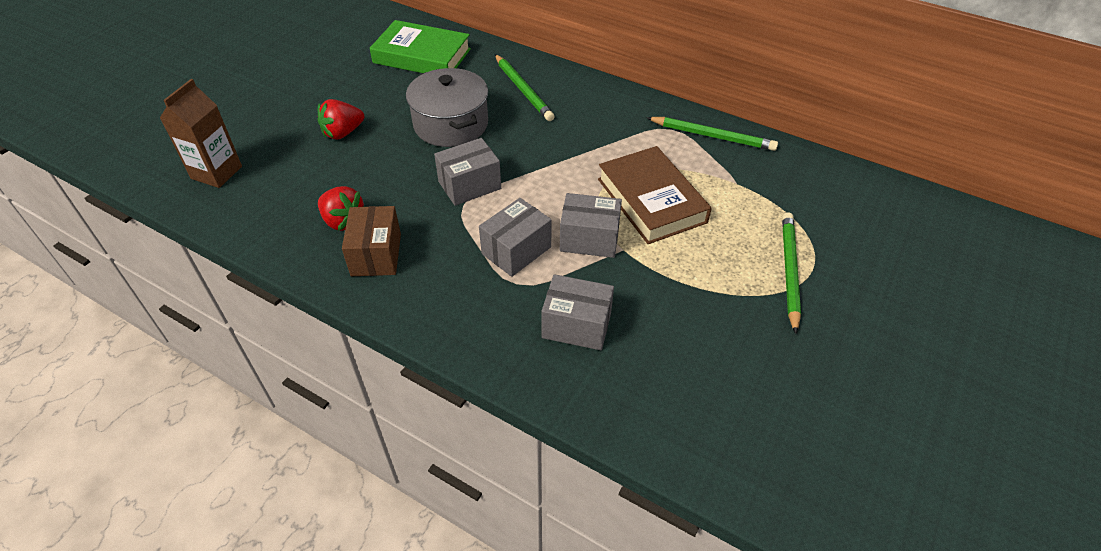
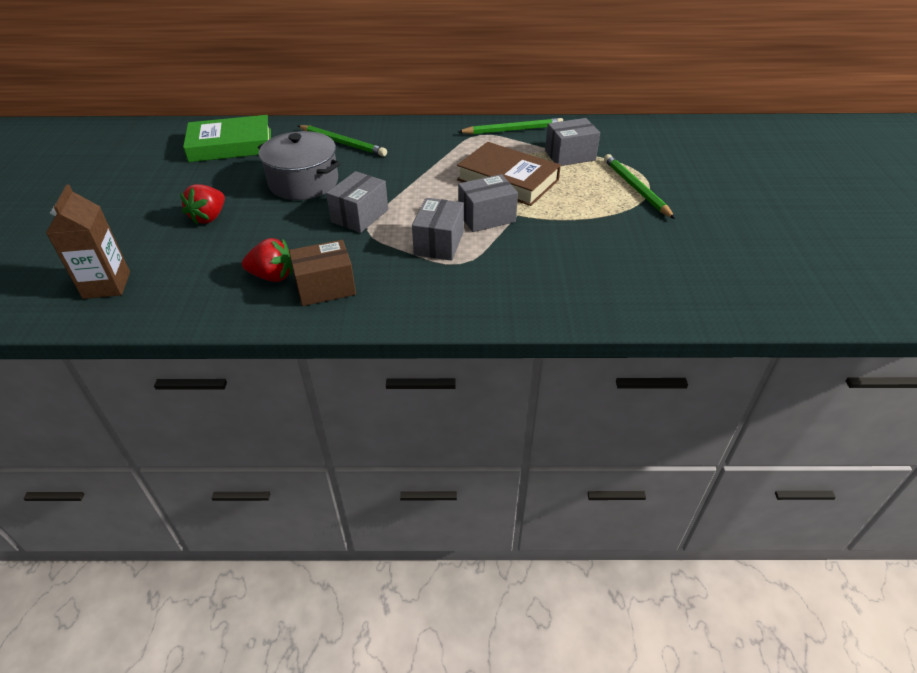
camera: 30 degrees left, 5 degrees down
(376, 254) = (325, 287): brown box -> brown box turned 75 degrees counterclockwise
(576, 325) = (529, 271): grey box -> grey box (570, 155)

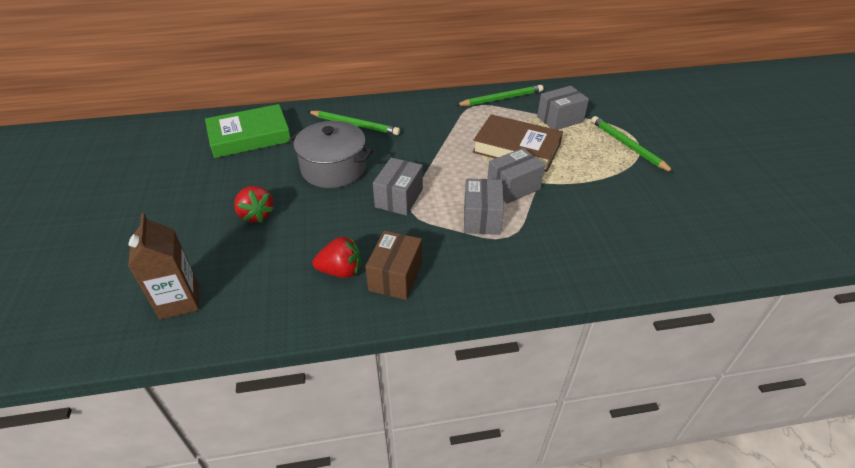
camera: 10 degrees left, 0 degrees up
(209, 217) = (256, 215): red strawberry -> red strawberry turned 45 degrees counterclockwise
(325, 287) = (395, 276): brown box -> brown box turned 45 degrees counterclockwise

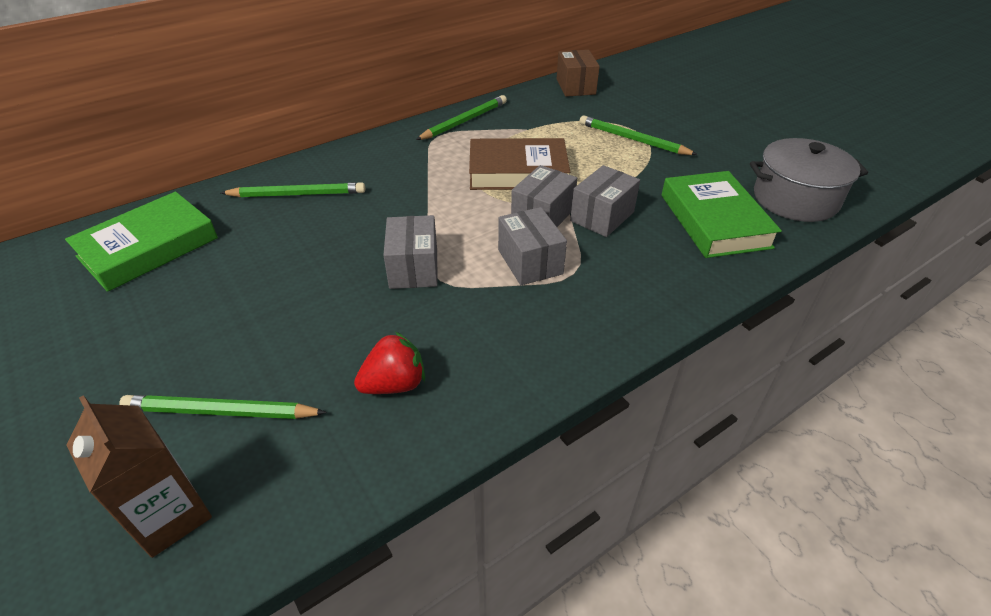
camera: 25 degrees left, 0 degrees up
(235, 251) = (221, 412): none -> green pencil
(256, 215) = (223, 350): red strawberry -> none
(333, 168) = (302, 256): grey pot -> grey pot (795, 199)
(395, 276) = (471, 366): brown box -> brown box (576, 87)
(560, 119) = (544, 128): grey box -> grey box (602, 216)
(651, 230) = (714, 221): none -> green book

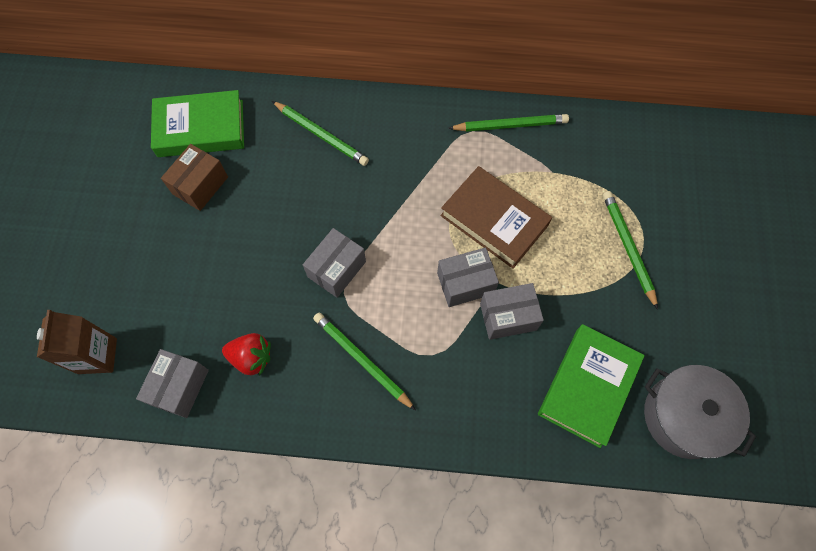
camera: 40 degrees right, 25 degrees up
(221, 412) = (157, 305): green pencil -> green pencil (362, 360)
(530, 262) = (414, 322): grey box -> grey box (180, 387)
(576, 87) = (654, 139): brown box -> brown box (200, 185)

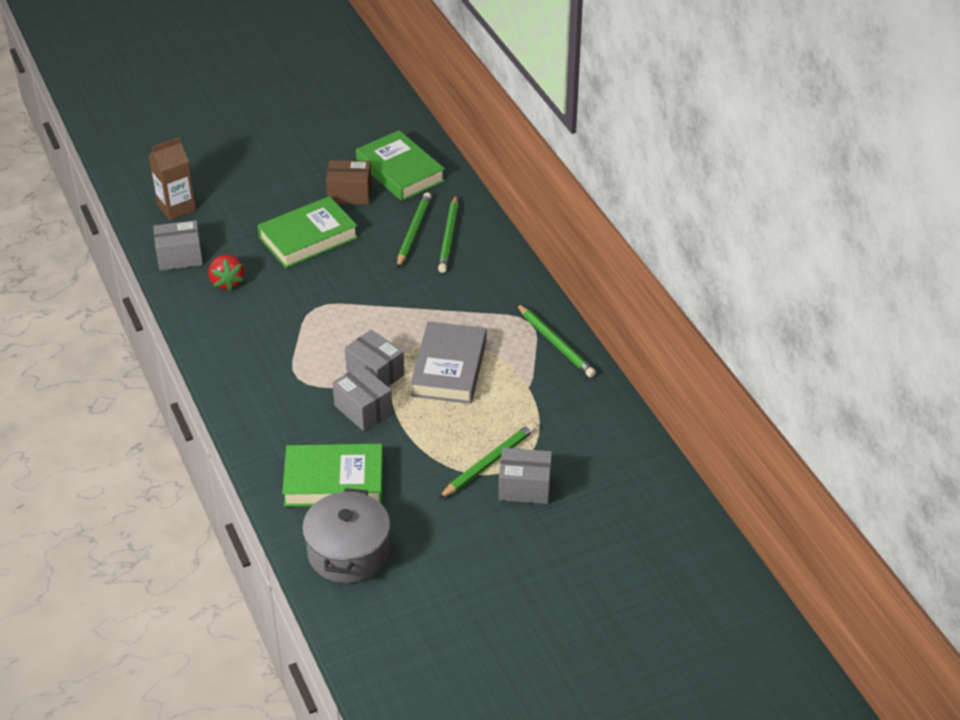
camera: 60 degrees right, 25 degrees down
(238, 251) = (308, 238): none -> green book
(336, 269) = (333, 295): grey box -> grey box (525, 487)
(362, 360) = (265, 340): green pencil -> green pencil (413, 232)
(494, 220) = (449, 368): brown book -> grey book

